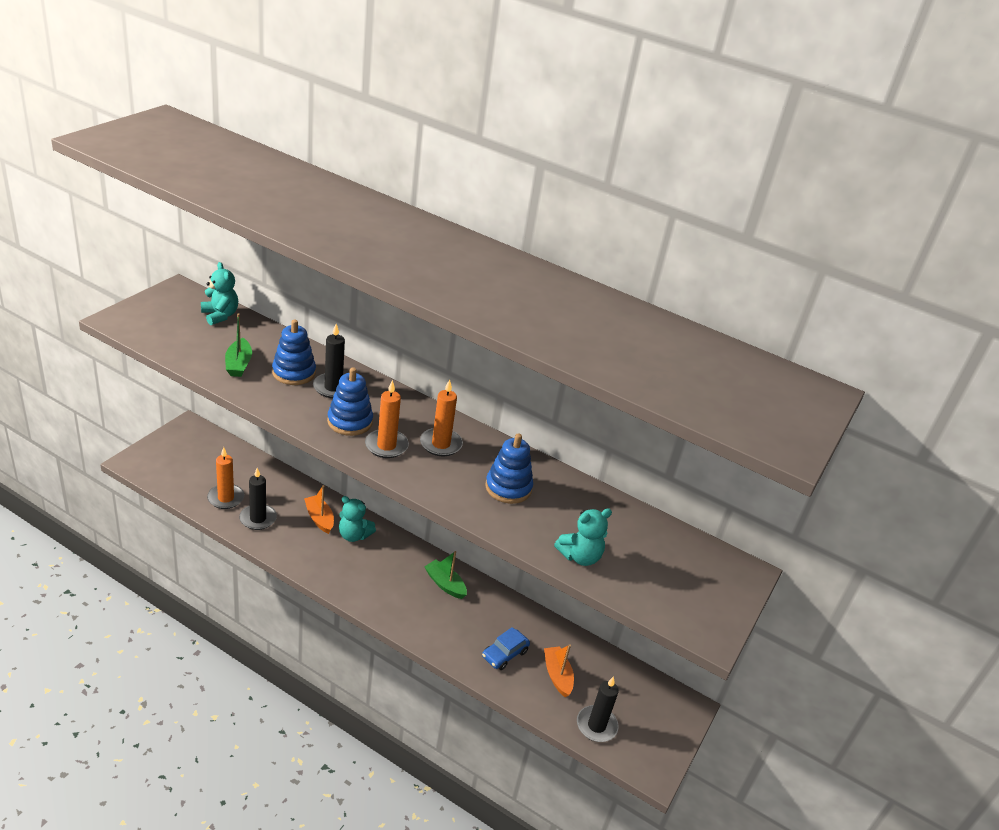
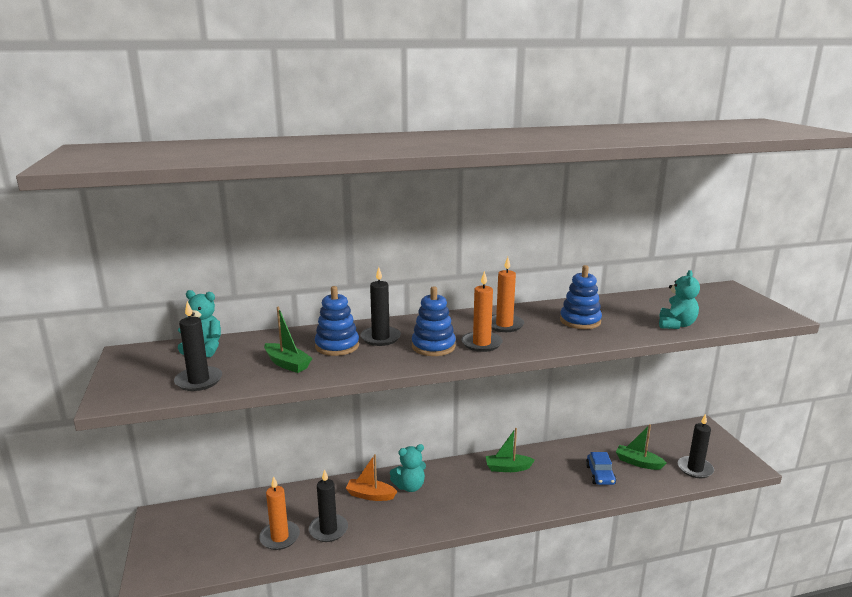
camera: 40 degrees left, 15 degrees down
(173, 339) = (199, 381): none -> black candle
(557, 675) = (638, 462): orange boat -> green boat

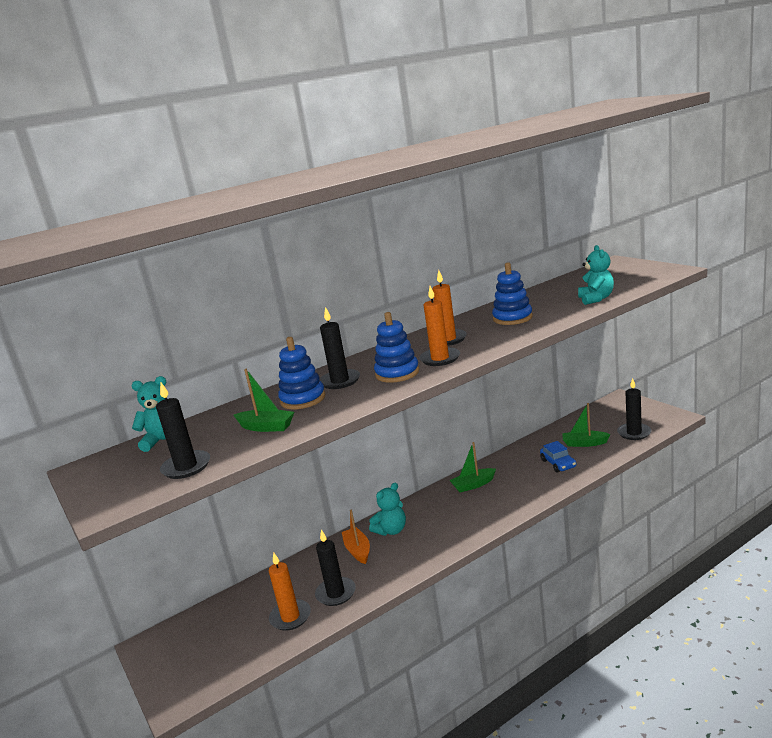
camera: 15 degrees left, 0 degrees up
(370, 495) = (358, 550): orange boat -> orange boat turned 75 degrees clockwise

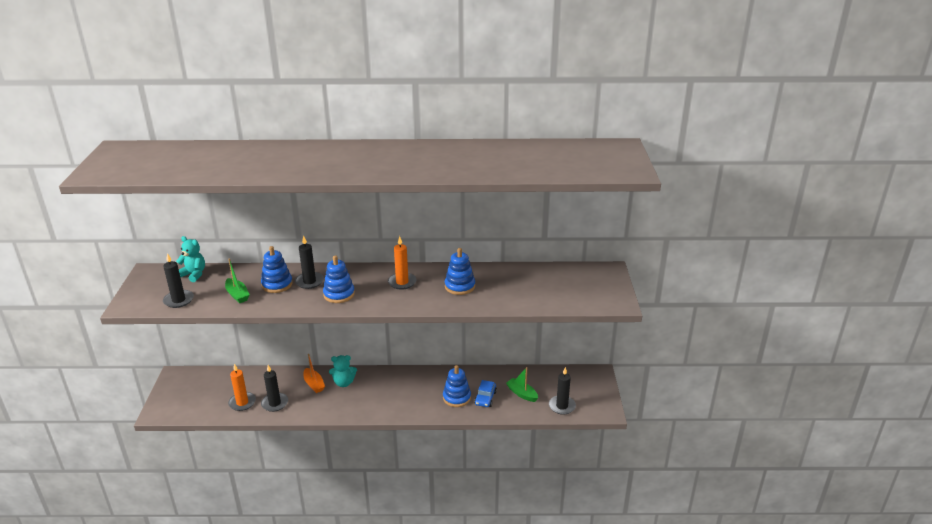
camera: 30 degrees right, 10 degrees up
(358, 550) = (314, 384): orange boat -> orange boat turned 135 degrees clockwise
(440, 359) = (373, 297): orange candle -> none
(473, 485) = (421, 381): green boat -> none
(531, 478) = (456, 397): none -> blue stacking toy
(596, 299) = (527, 300): turquoise teddy bear -> none

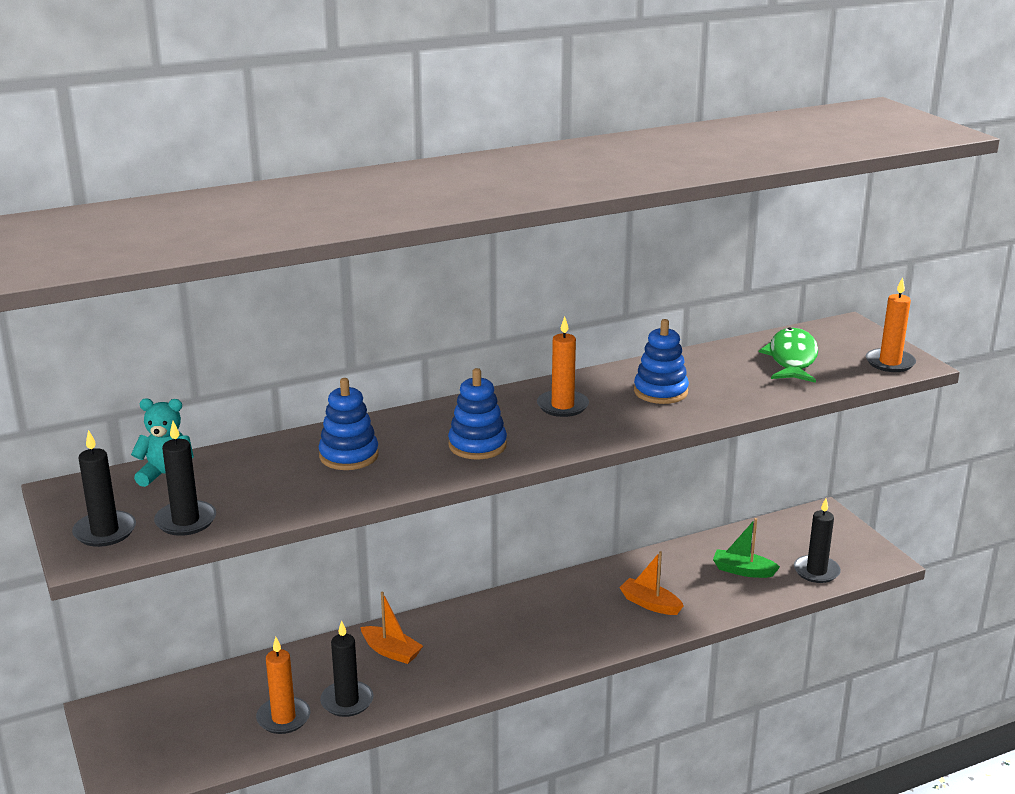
camera: 25 degrees left, 5 degrees down
(237, 295) = (293, 487): green boat -> none
(309, 282) = (403, 439): black candle -> black candle (105, 531)
(344, 383) = (442, 634): turquoise teddy bear -> none
(456, 397) = (650, 604): blue stacking toy -> orange boat
(485, 398) = (694, 592): blue car -> none
(552, 283) = (792, 359): none -> green fish
(606, 300) = (890, 363): none -> orange candle

